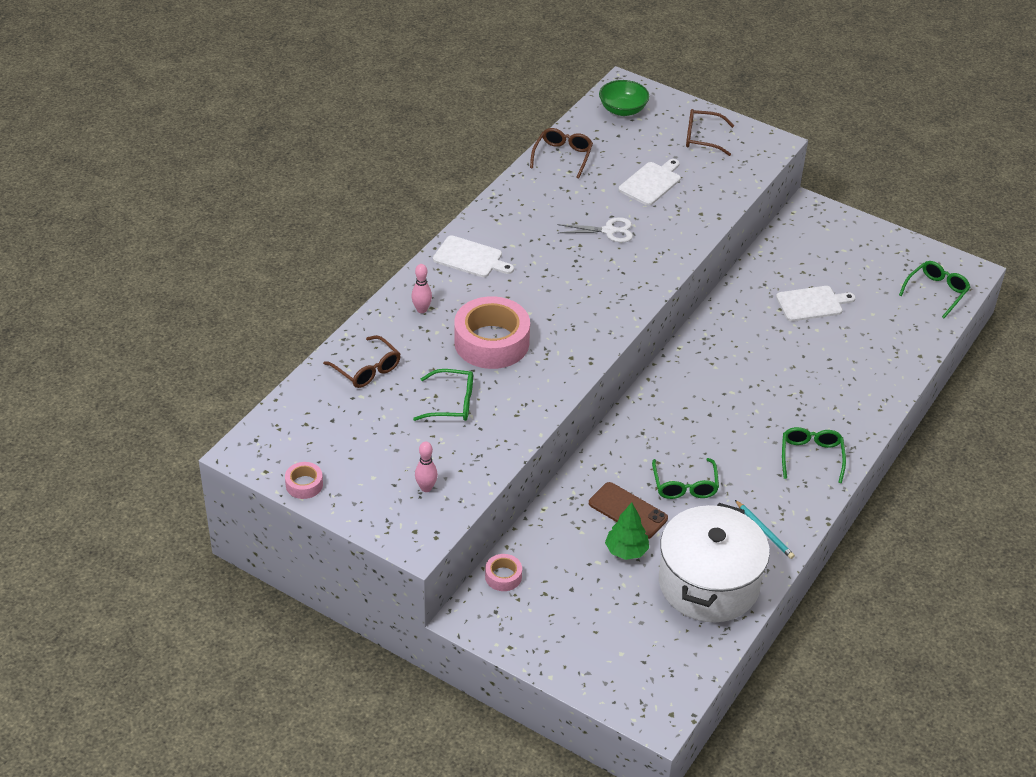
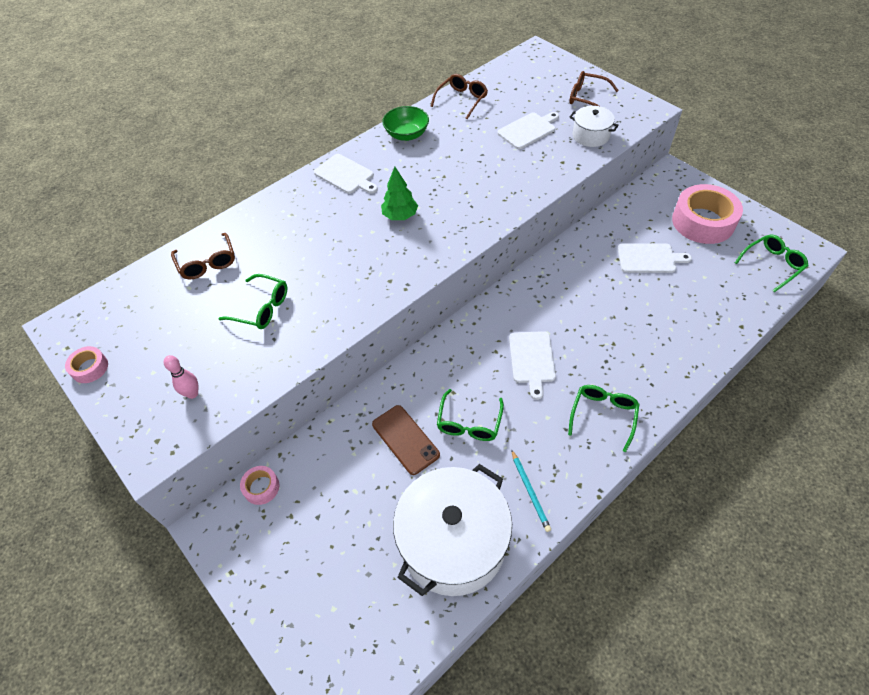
camera: 20 degrees right, 10 degrees up
(421, 310) = (282, 215): pink bowling pin -> none
(491, 342) = (326, 254): pink tape -> pink tape (703, 222)
(609, 231) = (474, 167): white scissors -> none
(622, 110) = (527, 69): green bowl -> green bowl (407, 135)
(626, 551) = (386, 484): green tree -> green tree (400, 216)
(720, 181) = (590, 136): none -> white pot
(725, 419) = (532, 360): none -> white cutting board

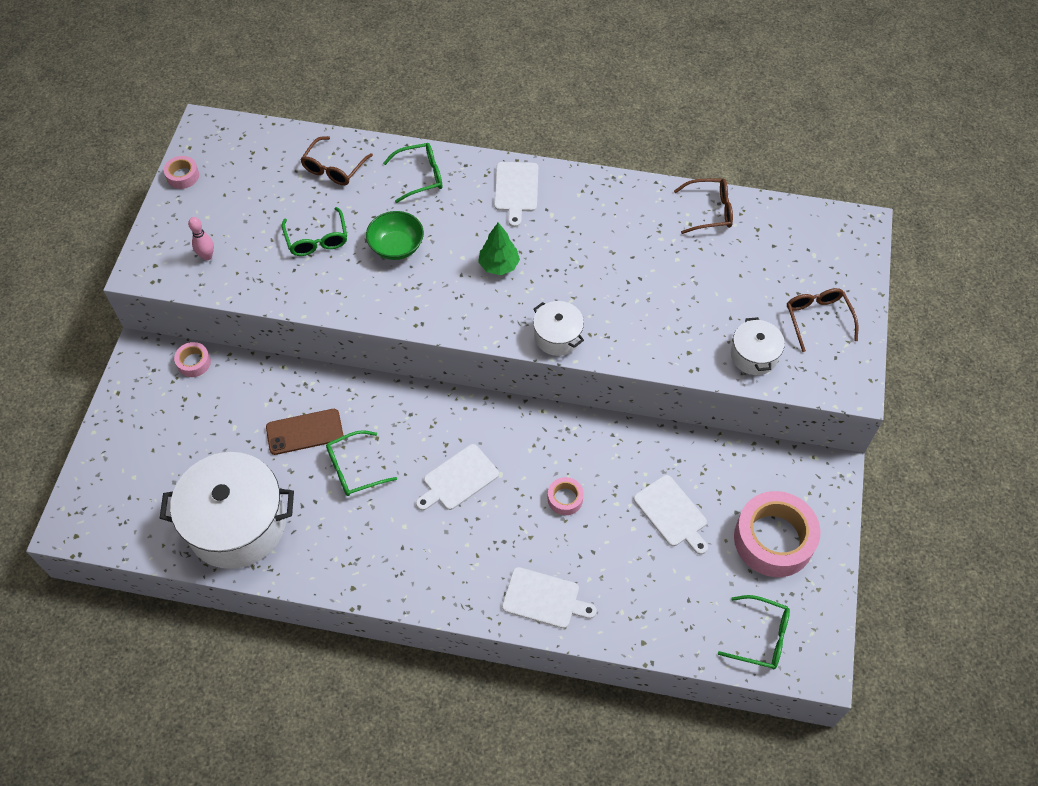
camera: 50 degrees right, 5 degrees up
(405, 439) = (304, 432): brown phone -> brown phone turned 60 degrees clockwise
(407, 135) = (614, 199): green bowl -> green bowl (396, 246)
(491, 216) = (557, 336): none -> white pot
(528, 130) = (713, 295): white cutting board -> white cutting board (544, 599)
(530, 491) = (320, 553): turquoise pencil -> none
(596, 307) = (565, 499): none -> pink tape
(603, 415) = (439, 570): green glasses -> green glasses (420, 176)

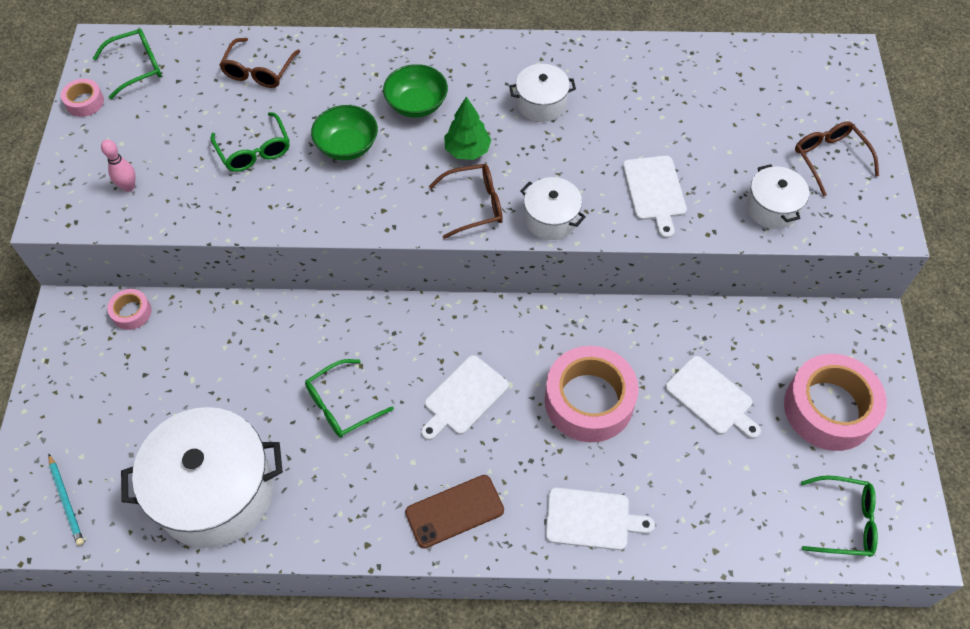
camera: 10 degrees left, 0 degrees up
(116, 511) = (66, 501): none -> turquoise pencil
(304, 432) = (276, 372): brown phone -> brown phone (454, 511)
(420, 176) = (358, 67): green glasses -> green glasses (137, 67)
(464, 217) = (416, 104): none -> green bowl
(516, 189) = (468, 67): white cutting board -> white cutting board (654, 191)
(565, 499) = (589, 400): pink tape -> pink tape, size x2.20
(572, 232) = (541, 103): none -> white pot
(709, 211) = (684, 62): brown glasses -> brown glasses (474, 205)

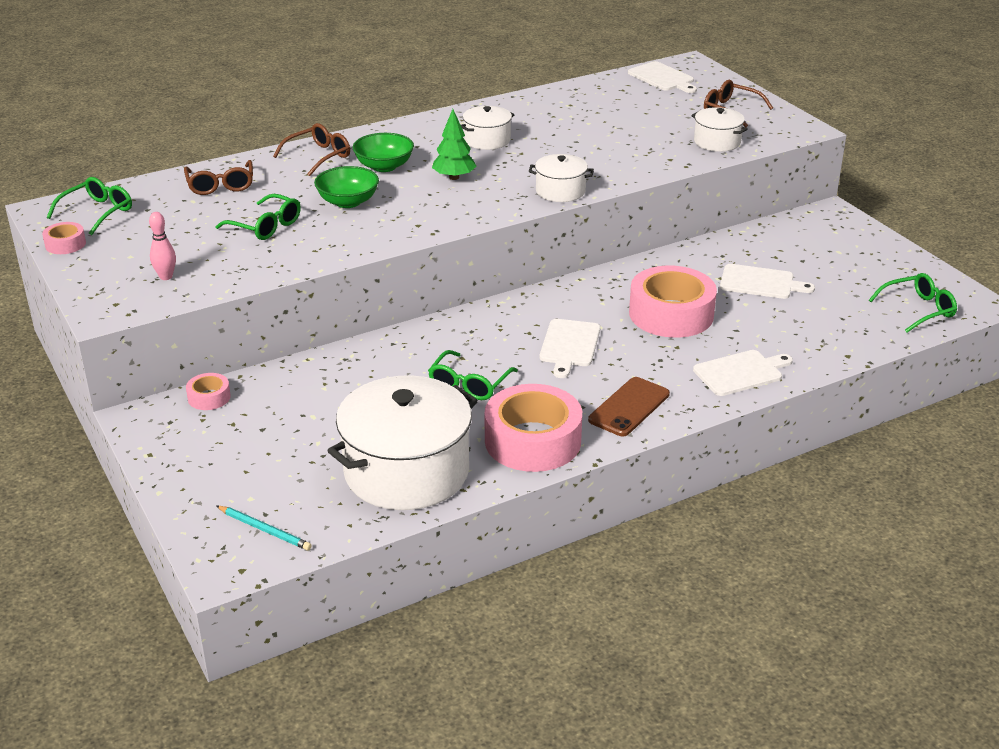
camera: 30 degrees left, 25 degrees down
(474, 205) = (491, 201): brown glasses -> brown glasses (319, 156)
(654, 191) = (624, 157): white cutting board -> white cutting board (662, 78)
(829, 409) = (848, 261): pink tape -> pink tape (532, 441)

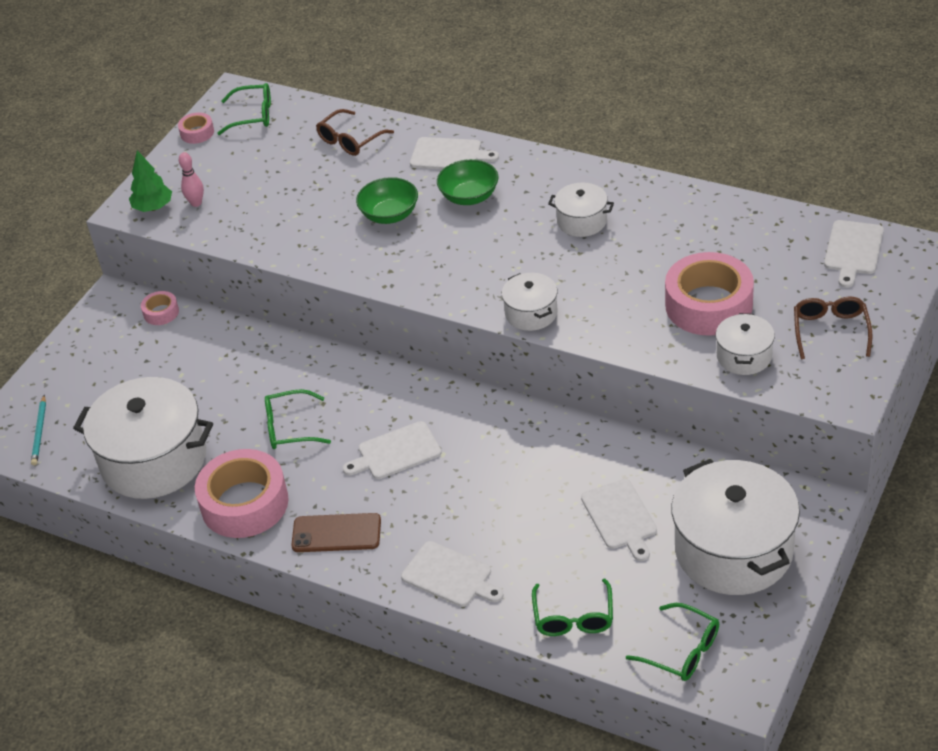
camera: 60 degrees right, 10 degrees up
(266, 226) = (310, 200): green glasses -> green glasses (573, 617)
(319, 156) = (449, 155): brown glasses -> white cutting board
(454, 177) = (491, 243): green tree -> green tree (153, 207)
(671, 314) = (505, 486): pink tape -> pink tape (708, 305)
(841, 256) = (733, 550): none -> white pot

